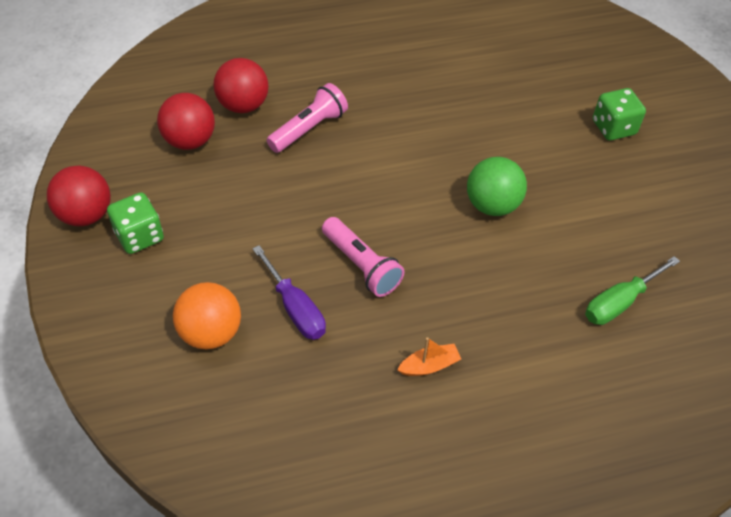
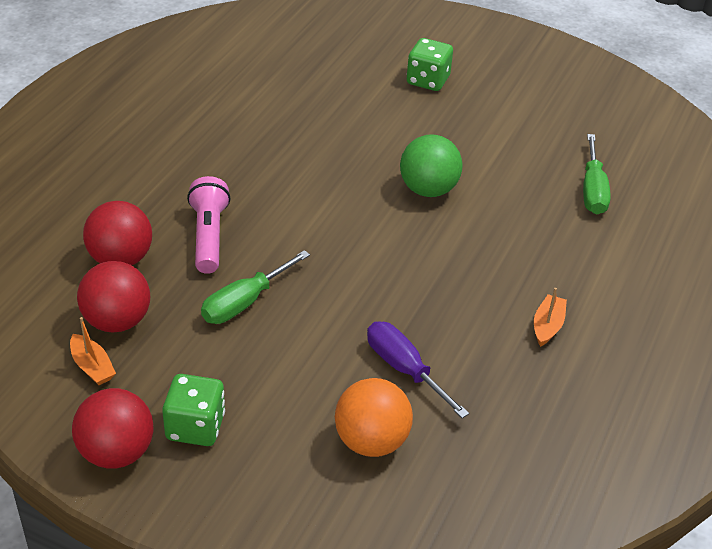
camera: 50 degrees left, 10 degrees down
(142, 157) = (92, 367): none -> orange boat
(269, 186) = (245, 302): none -> green screwdriver
(295, 308) = (404, 369): purple screwdriver -> purple screwdriver turned 135 degrees counterclockwise
(361, 265) = (404, 301): pink flashlight -> none

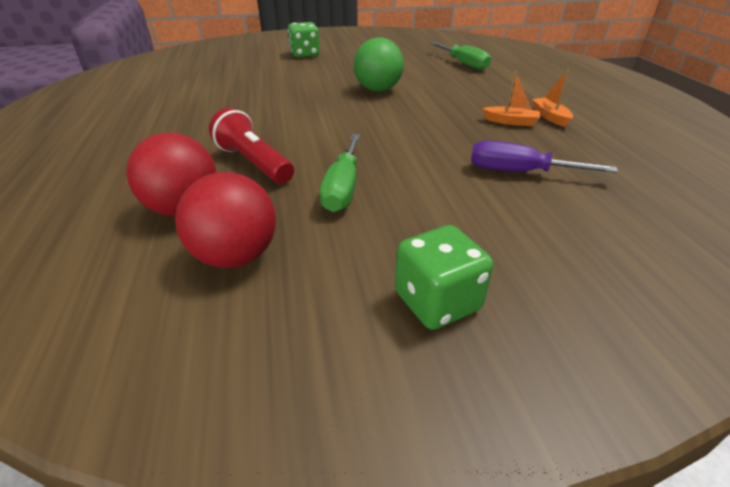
camera: 35 degrees left, 5 degrees down
(92, 367) = (253, 311): orange boat -> orange boat (511, 122)
(116, 452) = (393, 385): red ball -> none
(209, 236) = (254, 163): pink flashlight -> red flashlight
(371, 441) = (581, 225): orange ball -> none

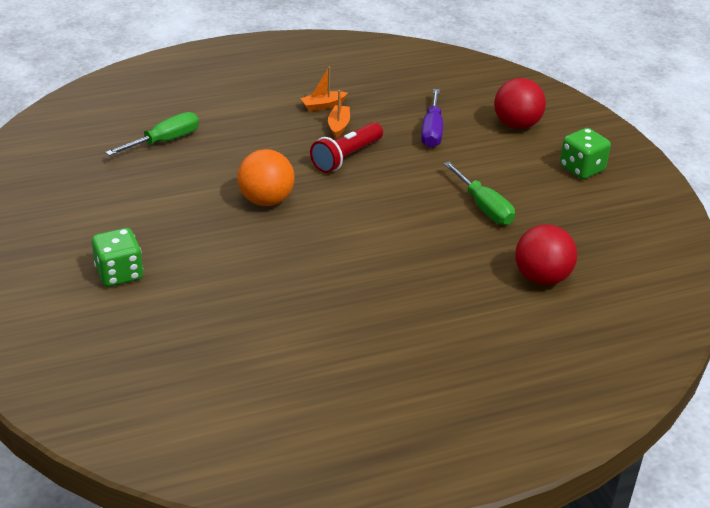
camera: 100 degrees left, 0 degrees up
(236, 256) = (580, 241): red ball -> red ball (516, 125)
(254, 163) = (461, 258): red flashlight -> red flashlight (346, 157)
(343, 188) = (484, 207): green screwdriver -> green screwdriver turned 60 degrees clockwise
(378, 90) = (266, 200): green ball -> orange ball

